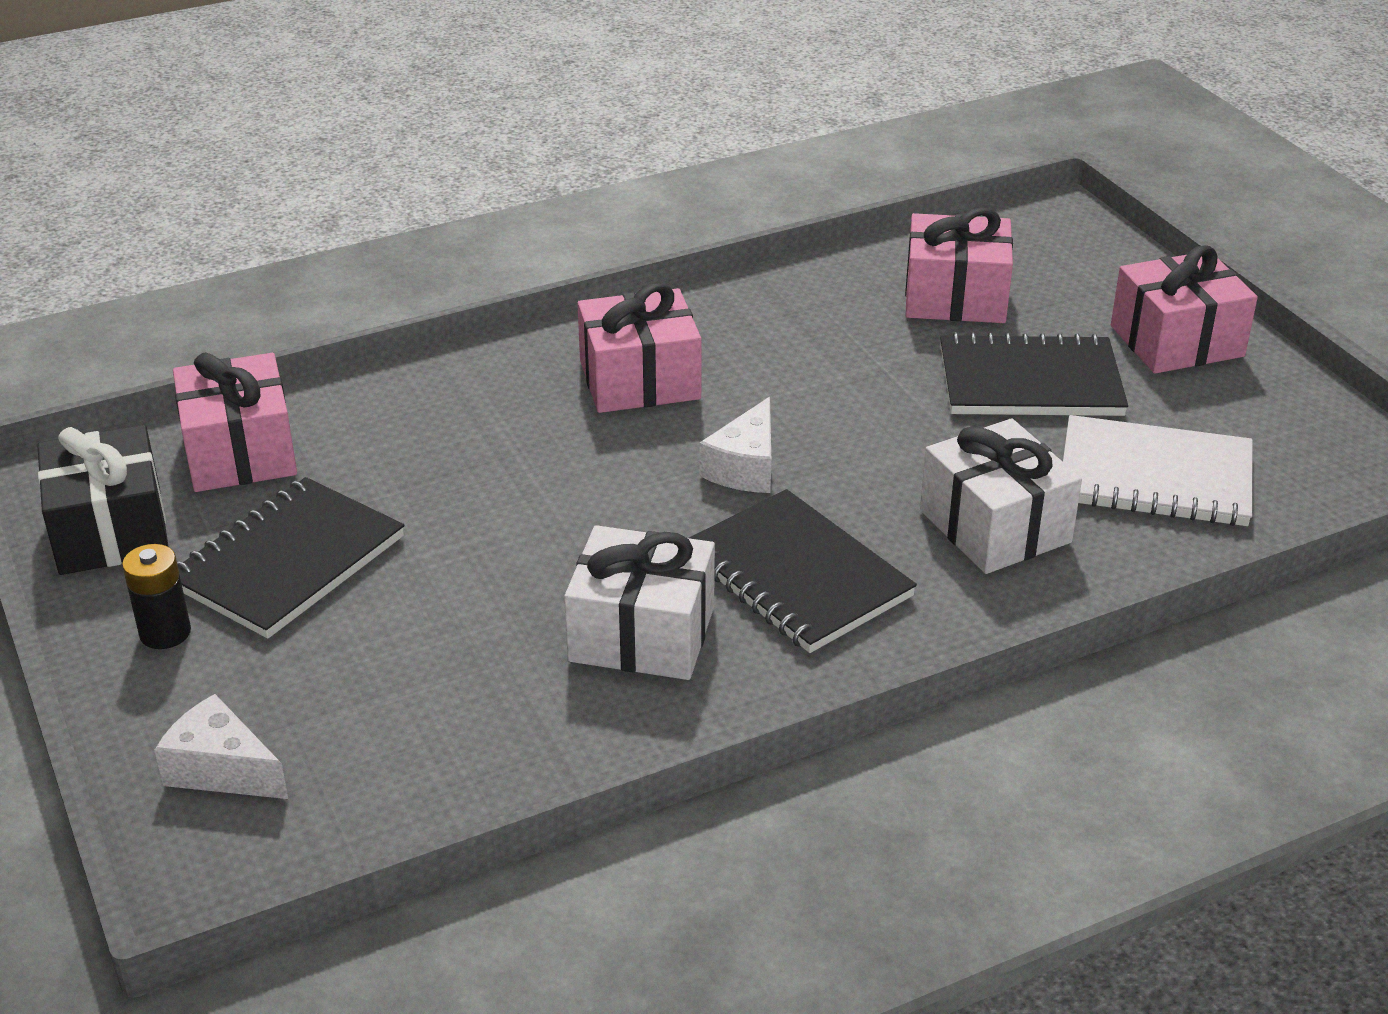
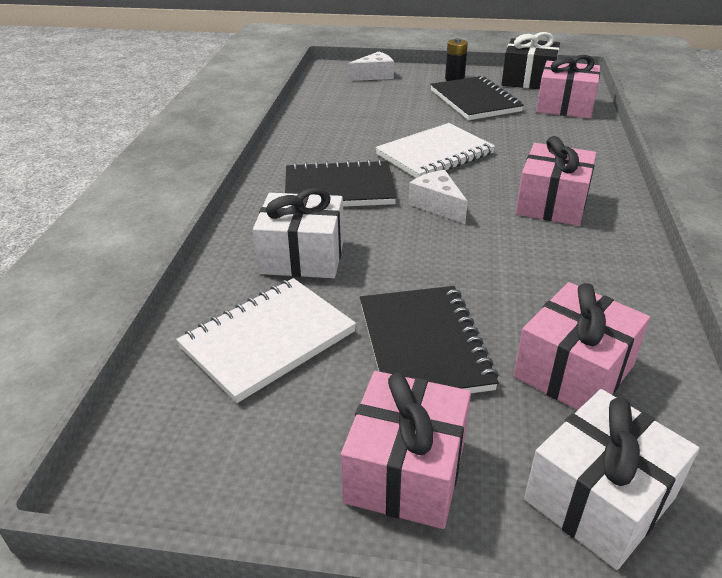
camera: 125 degrees right, 0 degrees up
(581, 526) = (435, 154): none -> white notebook
(642, 634) = (348, 147): white gift -> white gift (599, 498)
(1030, 382) = (424, 345): black notebook -> black notebook turned 45 degrees counterclockwise

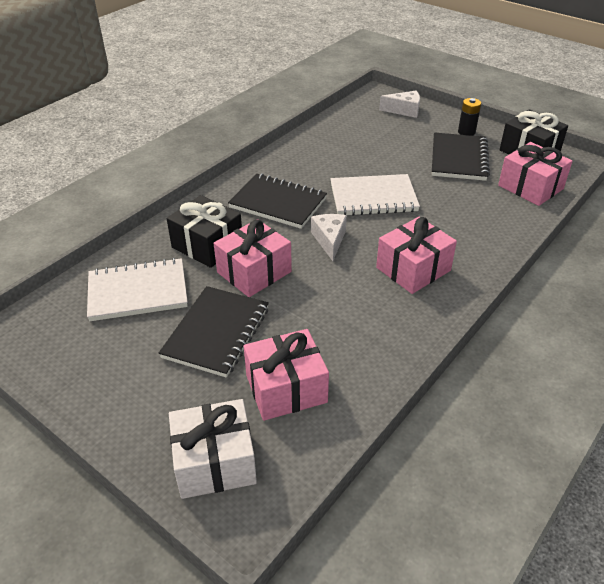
camera: 30 degrees right, 5 degrees up
(302, 256) = (207, 245): white gift -> black gift
(406, 470) = (134, 397): pink gift -> pink gift (254, 272)

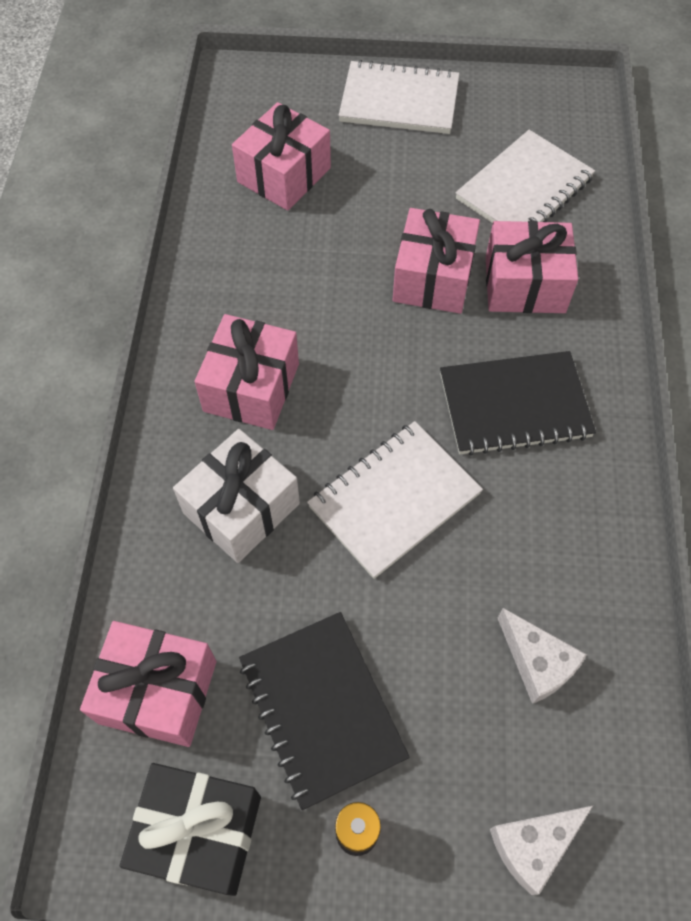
camera: 145 degrees right, 20 degrees up
(135, 403) = (399, 101): none -> white notebook
(207, 245) = (525, 284): black gift -> pink gift
(215, 462) = (291, 96): white gift -> white gift (241, 508)
(217, 333) = (398, 190): black notebook -> none
(329, 240) = (389, 377): white cheese -> white cheese (537, 663)

